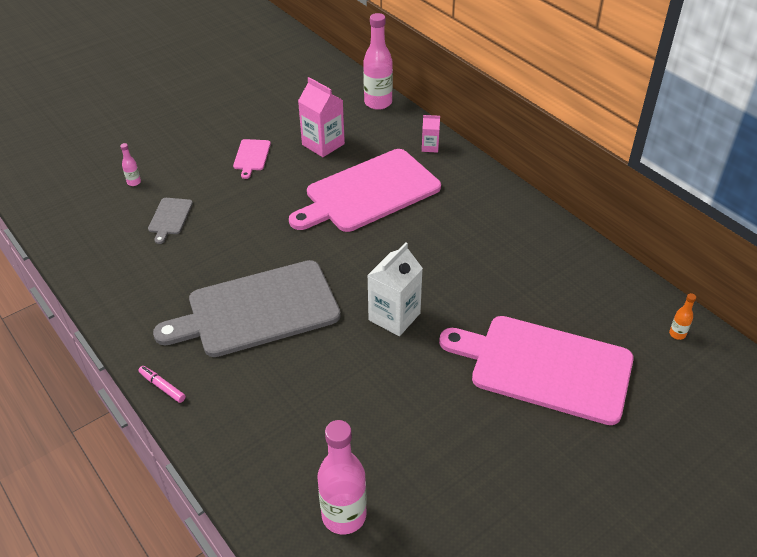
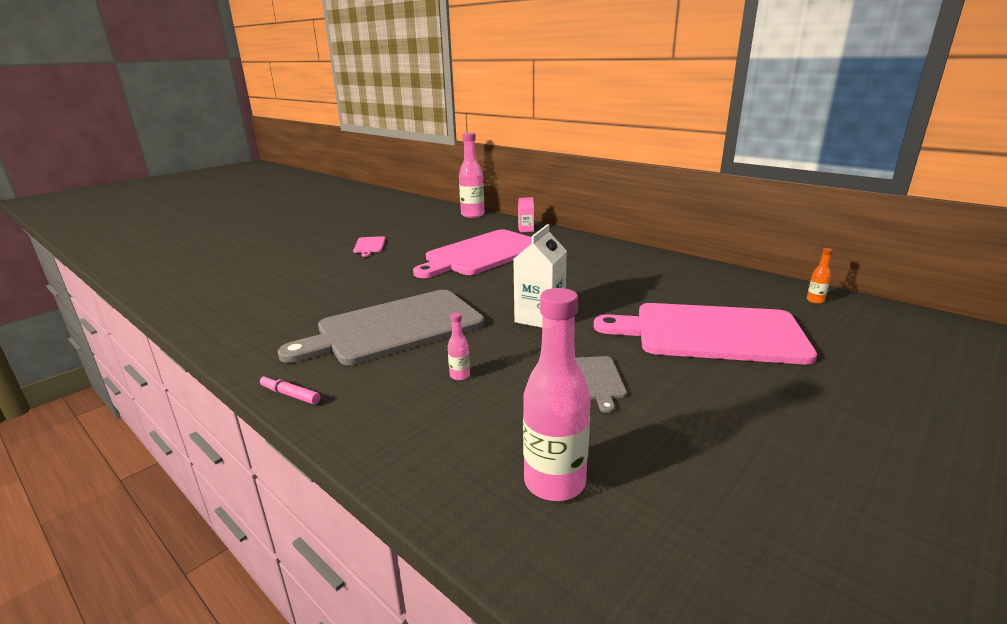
camera: 10 degrees left, 20 degrees down
(134, 182) = (256, 267): pink bottle -> pink bottle (460, 375)
(170, 218) = (293, 282): grey cutting board -> grey cutting board (596, 380)
(323, 144) = (433, 235): pink carton -> none

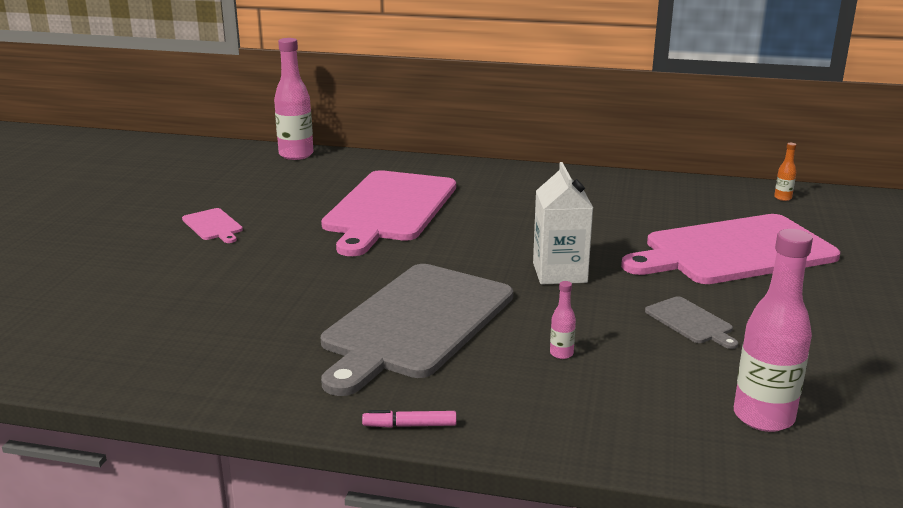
camera: 30 degrees left, 0 degrees up
(526, 229) = (398, 166): pink carton -> none

